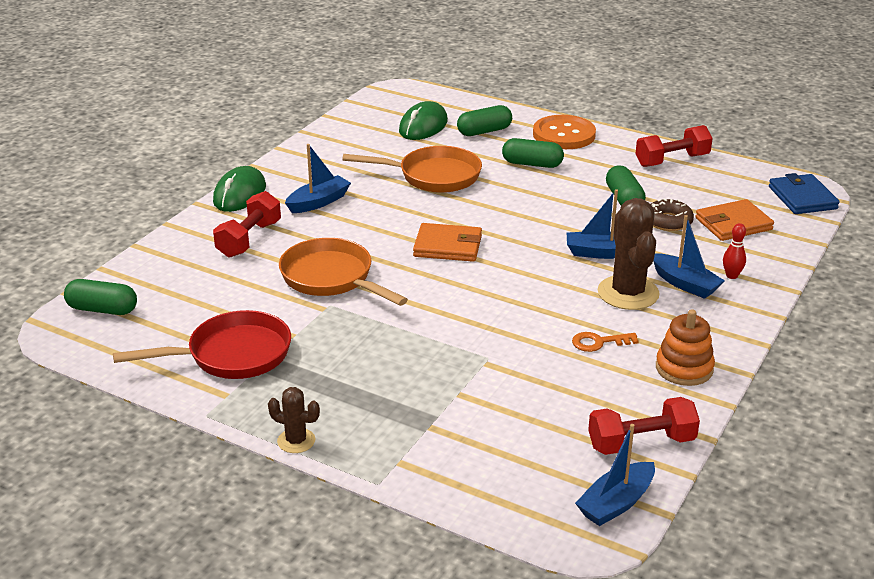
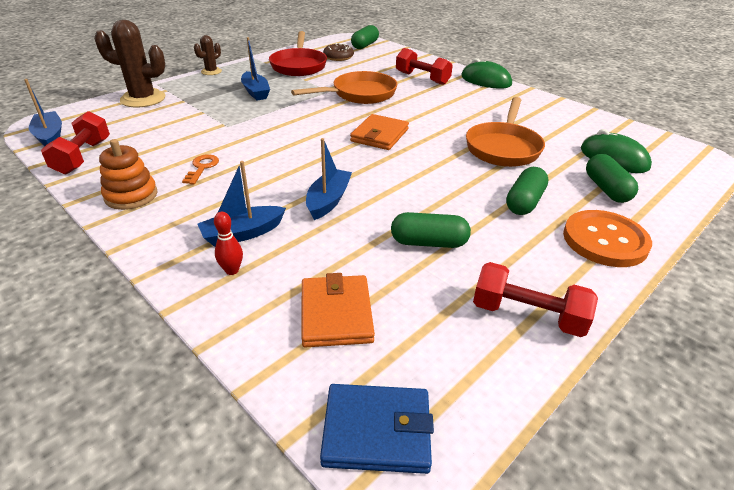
camera: 105 degrees right, 5 degrees up
(318, 202) = (467, 101): blue boat -> blue boat (256, 92)
(628, 293) = (254, 198): brown cactus -> brown cactus (143, 99)
(668, 221) = (367, 260): brown donut -> brown donut (338, 57)
(672, 160) = (527, 315): red dumbbell -> red dumbbell turned 60 degrees counterclockwise

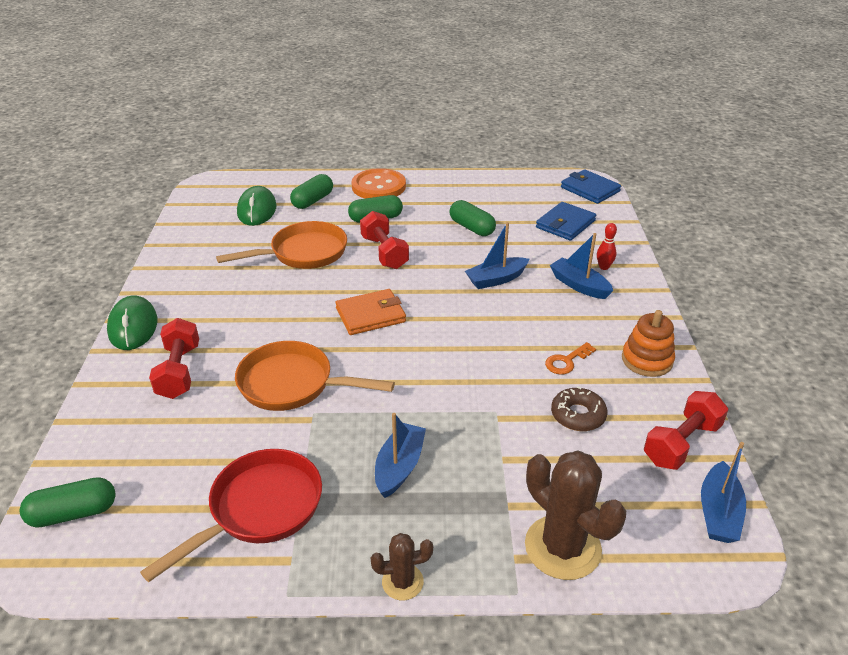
camera: 135 degrees left, 0 degrees up
(243, 233) = (579, 285): blue boat -> blue boat turned 150 degrees counterclockwise
(336, 314) = (565, 224): orange wallet -> blue wallet
(338, 57) = (171, 498): brown donut -> brown donut (578, 415)
(527, 315) = (477, 185): red dumbbell -> red dumbbell (384, 252)

